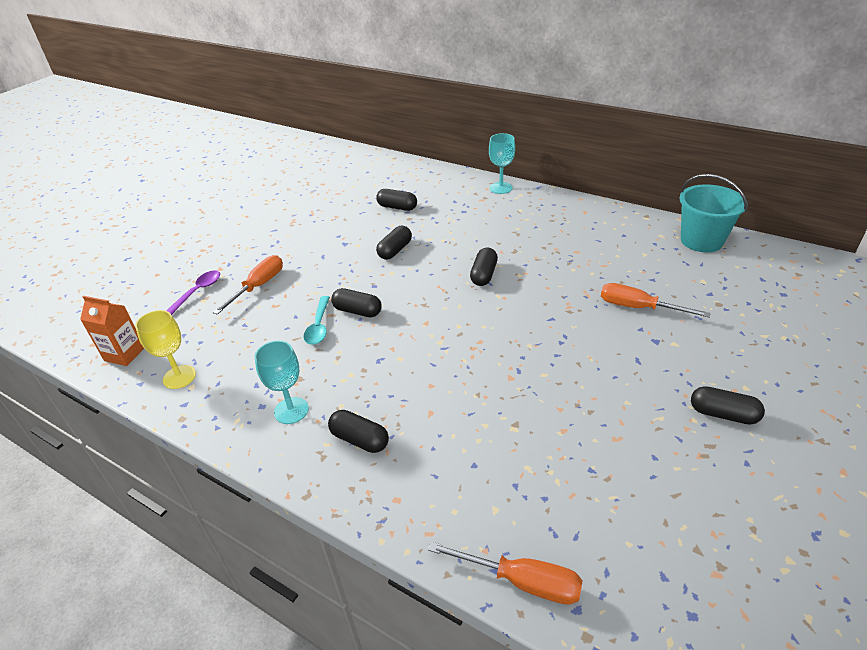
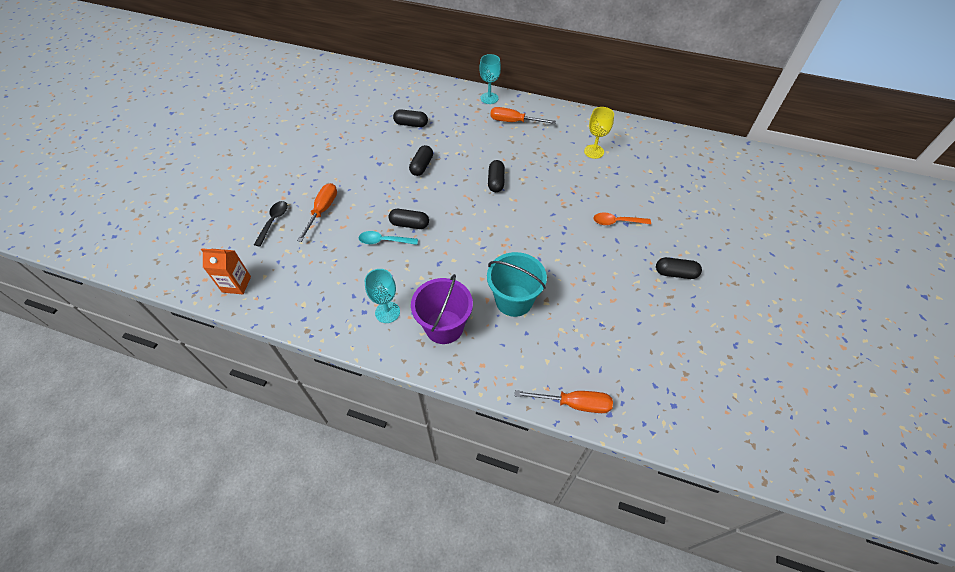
camera: 15 degrees left, 15 degrees up
(179, 377) = (290, 297): yellow goblet -> yellow goblet (594, 151)
(198, 292) = (273, 221): purple spoon -> black spoon
(319, 326) = (384, 241): turquoise spoon -> turquoise spoon turned 105 degrees clockwise
(360, 439) = (444, 327): black capsule -> purple bucket
(638, 308) = (610, 198): orange screwdriver -> orange screwdriver (514, 122)
(642, 337) = (616, 222): none -> orange spoon
(701, 241) = (645, 136): turquoise bucket -> turquoise bucket (514, 300)

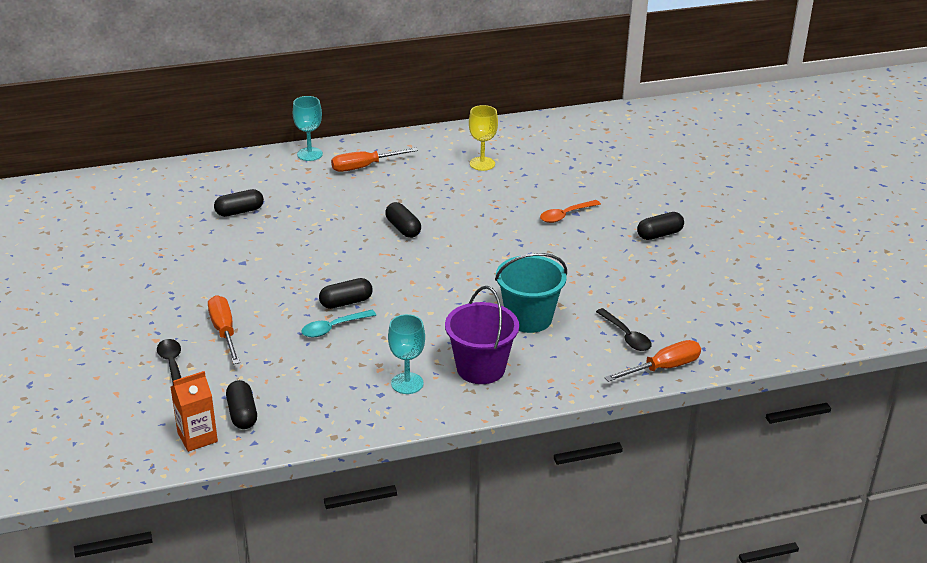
camera: 35 degrees left, 20 degrees down
(422, 166) = (300, 246): black capsule -> black capsule (242, 414)
(571, 356) = (626, 336): none -> black spoon

